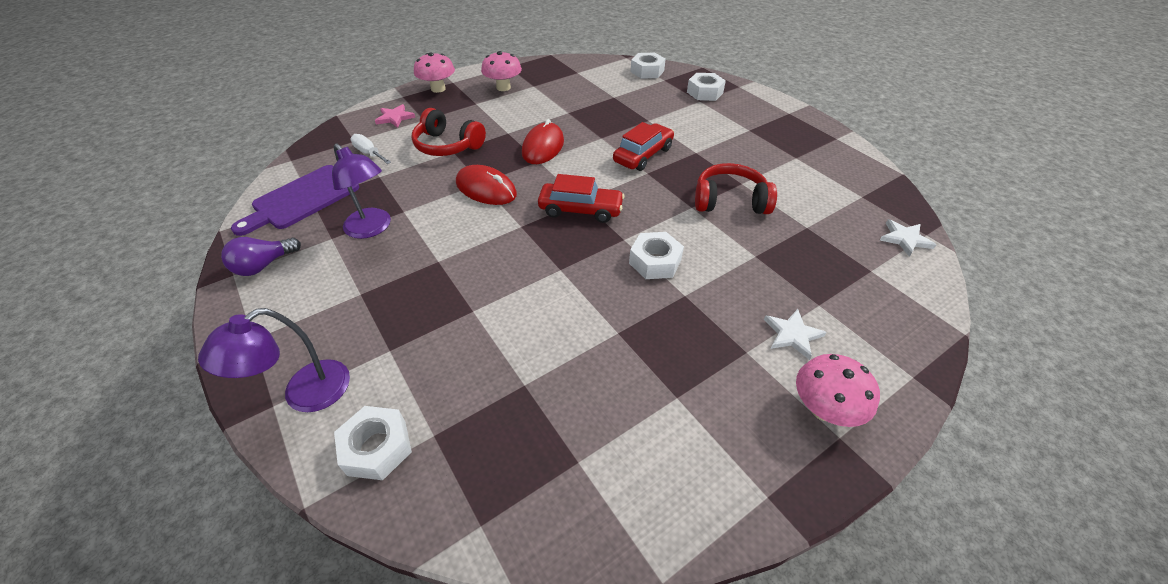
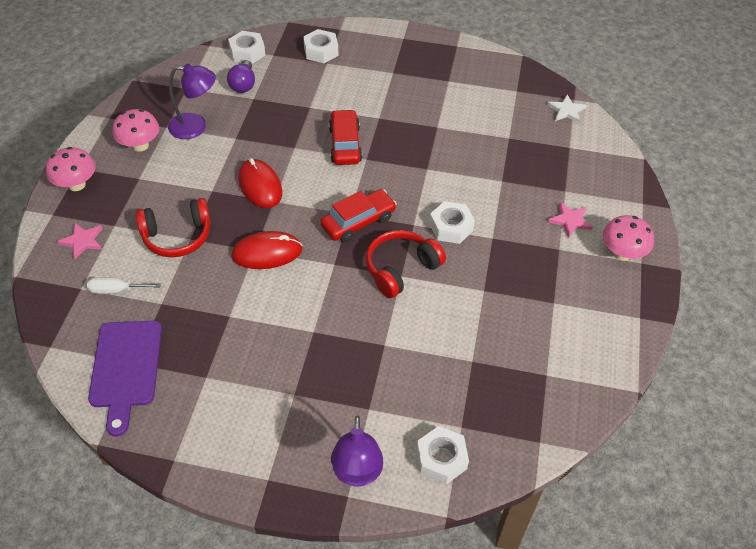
camera: 45 degrees left, 5 degrees up
(264, 265) = (187, 435): purple light bulb -> purple light bulb (243, 85)
(372, 228) = (227, 346): purple lamp -> purple lamp (196, 127)
(729, 201) = (445, 147): red headphones -> red headphones (401, 269)
(792, 334) = (570, 221): white star -> pink star

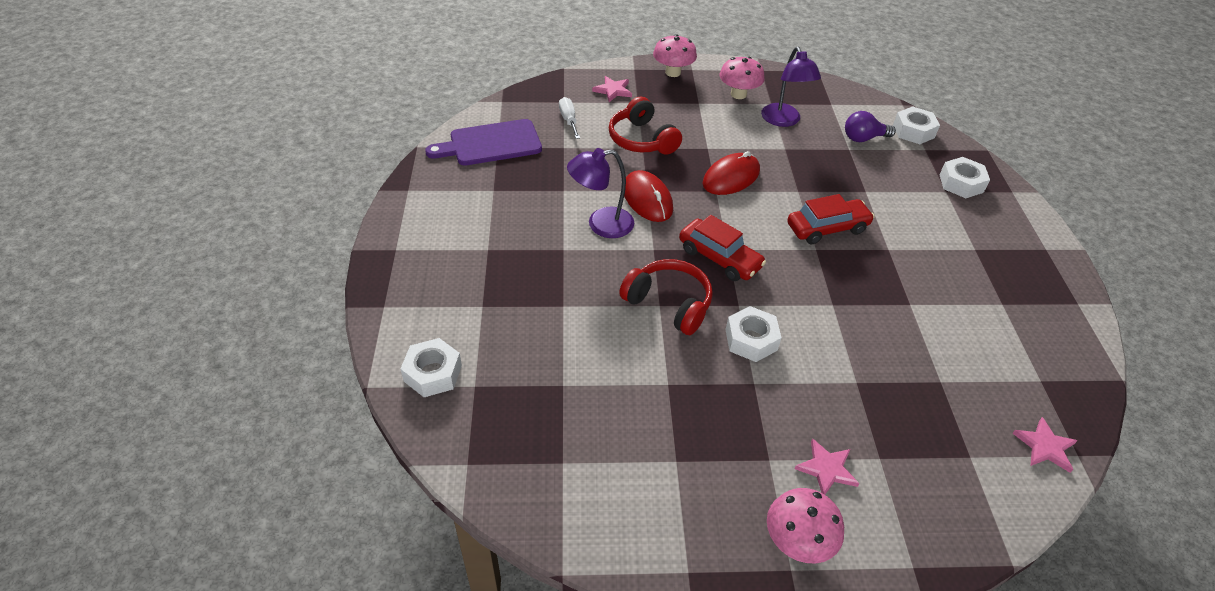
camera: 75 degrees right, 5 degrees down
(357, 474) = (407, 309): purple lamp -> purple lamp (601, 224)
(566, 111) = (1045, 446): white star -> pink star

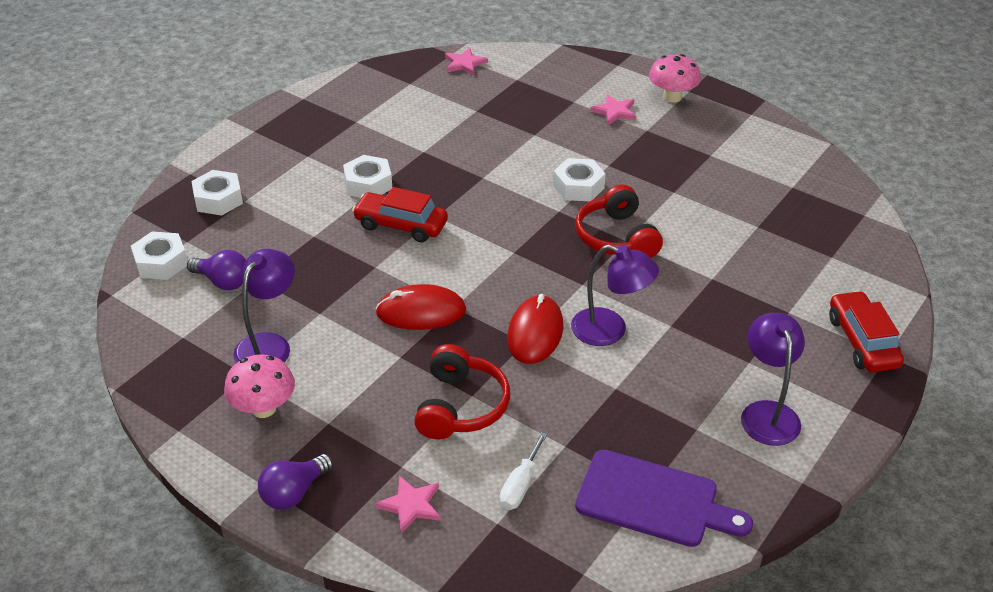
camera: 140 degrees left, 5 degrees down
(433, 373) = (863, 280): white nut -> white nut (368, 184)
(453, 220) = (767, 413): none -> purple lamp
(673, 72) = (294, 493): pink mushroom -> purple light bulb
(719, 258) = (530, 249): red car -> red car (862, 341)

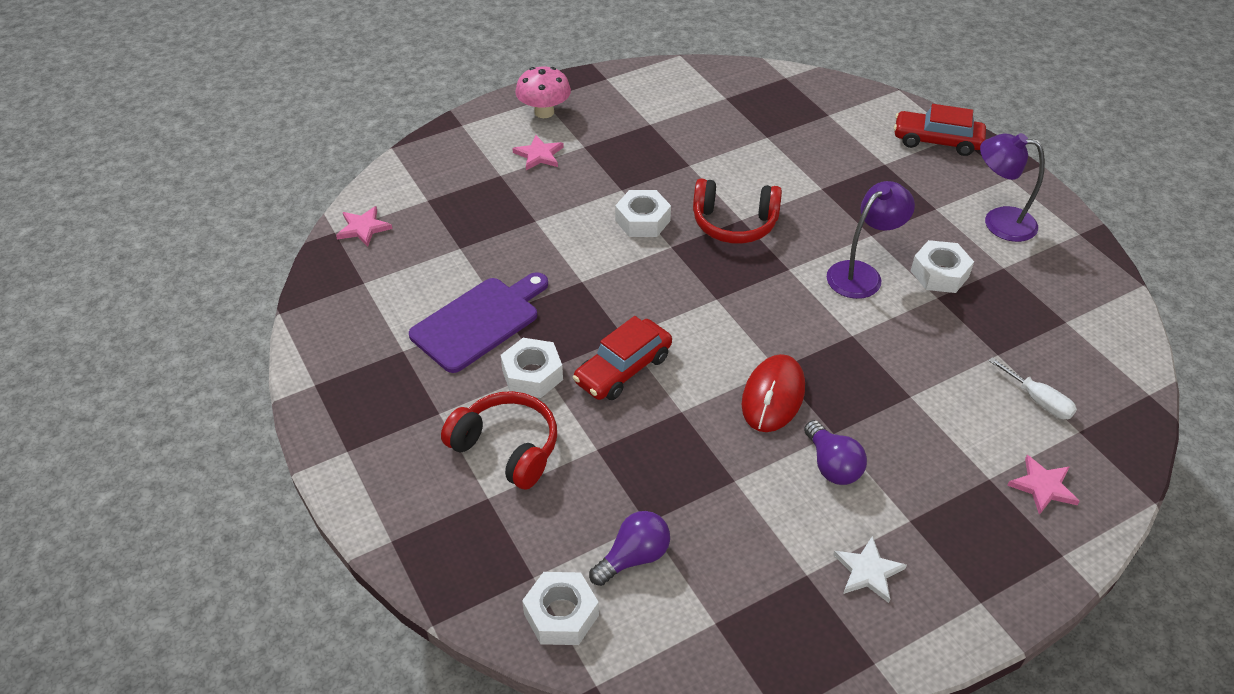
camera: 65 degrees left, 5 degrees up
(218, 199) = (468, 523): white nut -> white nut (939, 274)
(263, 408) = (868, 571): pink mushroom -> white star
(269, 345) = (767, 540): purple lamp -> none
(294, 493) = (1001, 576): purple light bulb -> purple light bulb (832, 465)
(460, 406) = (923, 409): red headphones -> red headphones (506, 448)
(535, 333) = (842, 323): red mouse -> none
(653, 500) = (1078, 323): purple cutting board -> purple cutting board (479, 322)

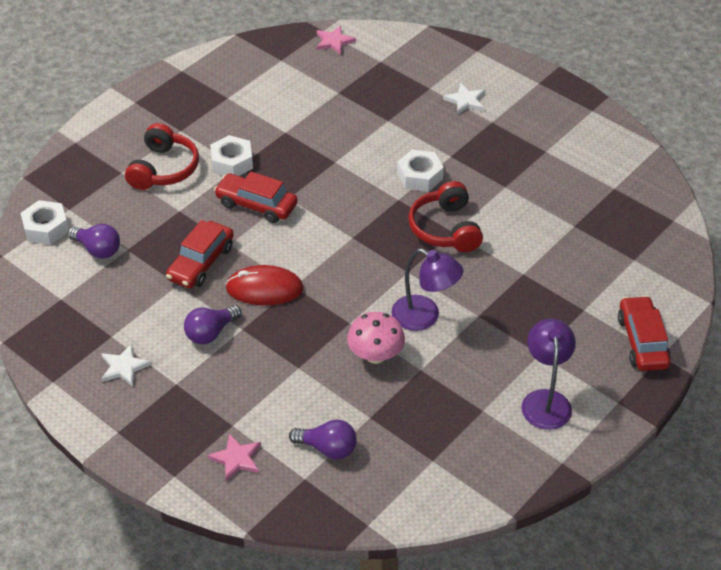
camera: 70 degrees right, 0 degrees up
(479, 322) = (269, 123): purple cutting board -> none
(539, 155) = (465, 101): pink star -> white star
(544, 112) = (522, 88): pink mushroom -> pink mushroom (375, 355)
(704, 448) = (201, 263): none -> red car
(939, 274) = (451, 367): white nut -> none
(1038, 400) = (327, 448): white screwdriver -> purple light bulb

